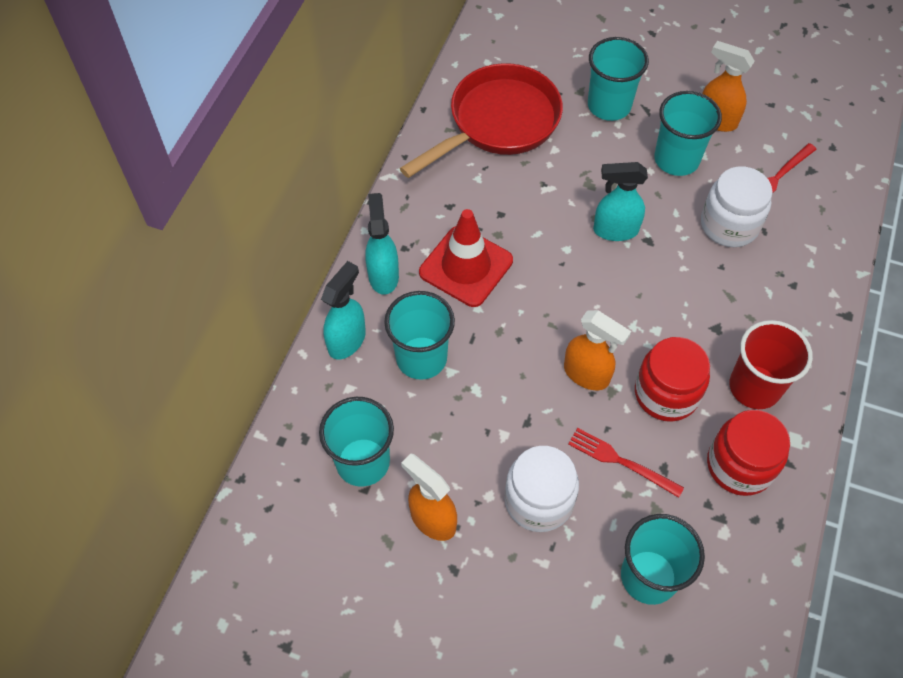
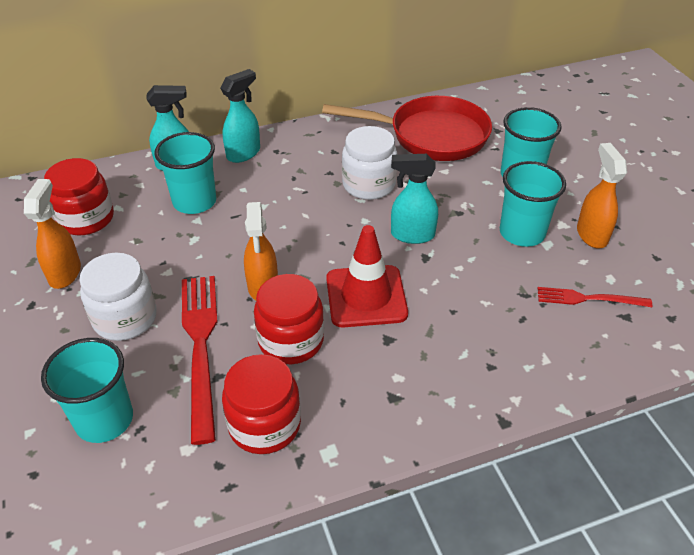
camera: 50 degrees right, 15 degrees down
(363, 462) = (86, 219): turquoise cup -> red jar
(466, 266) = (292, 183): red traffic cone -> red traffic cone (366, 296)
(615, 230) = (412, 235): turquoise spray bottle -> turquoise spray bottle turned 45 degrees counterclockwise
(621, 461) = (201, 347): red fork -> red fork, size x1.77
(729, 225) = (499, 294): white jar -> white jar (368, 185)
(754, 387) = (355, 394): red cup -> none

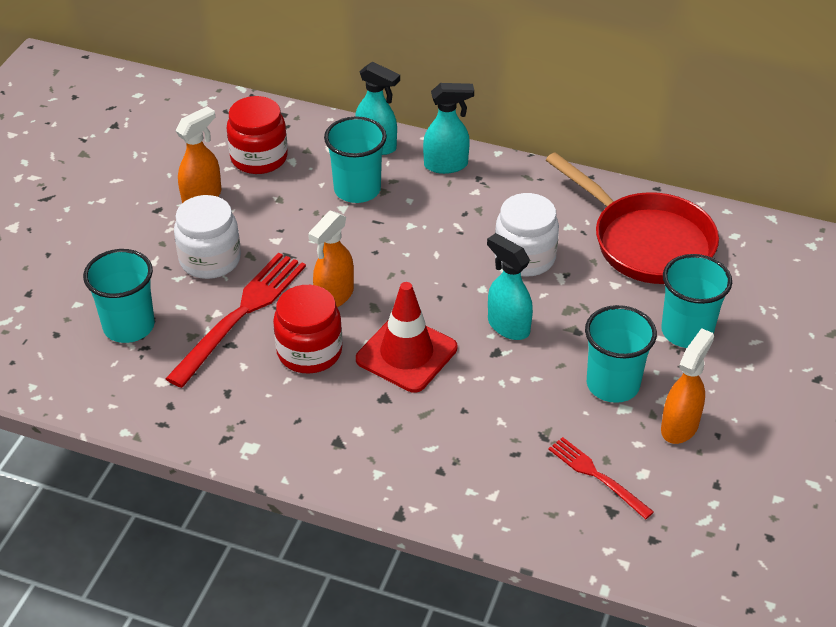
camera: 40 degrees right, 0 degrees up
(264, 425) = (226, 399): red jar -> none

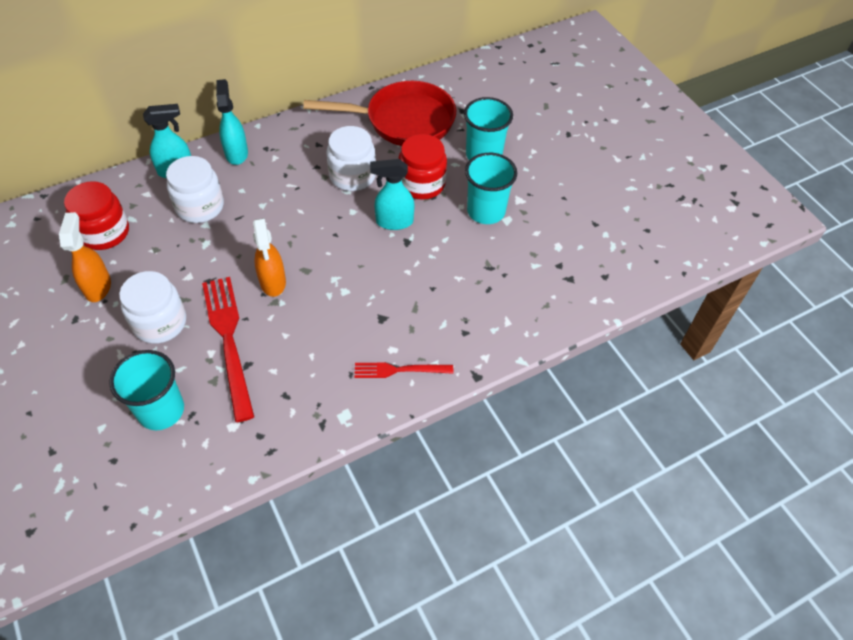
camera: 50 degrees left, 10 degrees up
(309, 352) = (303, 328): red jar -> red jar (422, 184)
(357, 189) = (200, 207): turquoise cup -> white jar
(406, 354) = (360, 282): red traffic cone -> none
(446, 165) = (236, 153): turquoise spray bottle -> turquoise spray bottle turned 45 degrees counterclockwise
(597, 476) = (541, 266): red fork -> red fork (399, 370)
(680, 426) = (543, 207): orange spray bottle -> none

